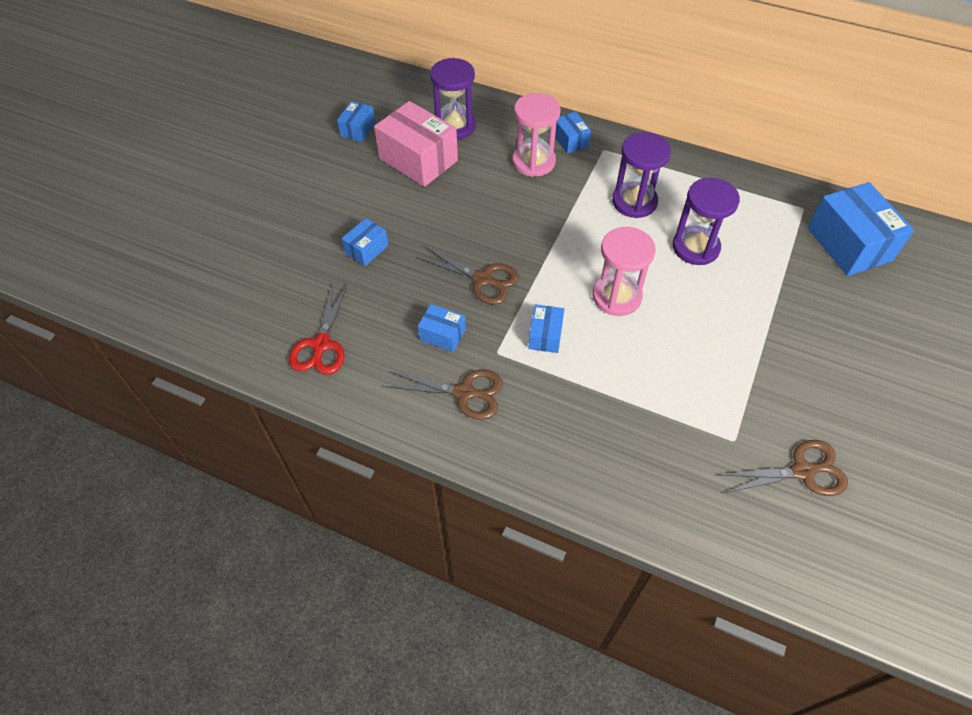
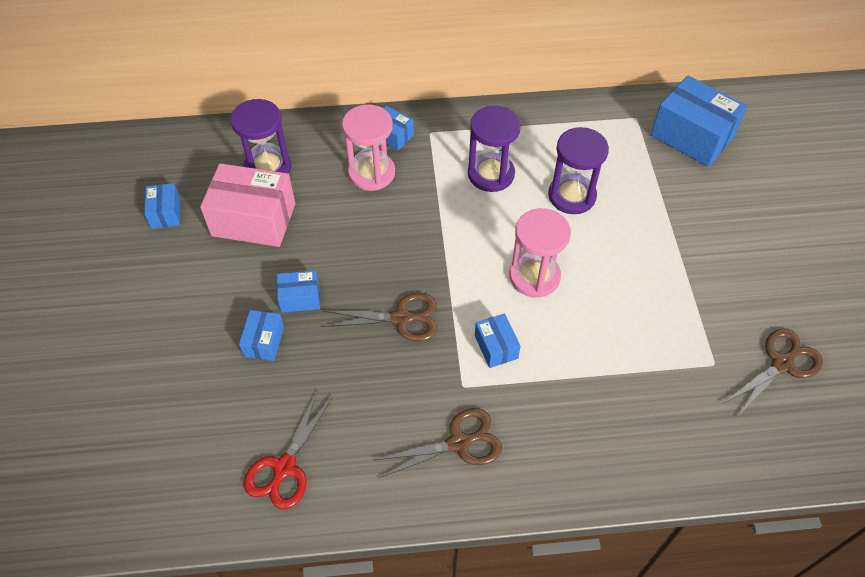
camera: 30 degrees left, 0 degrees up
(321, 344) = (285, 467): red scissors -> red scissors turned 45 degrees clockwise
(442, 335) = (400, 395): blue box -> blue box (300, 298)

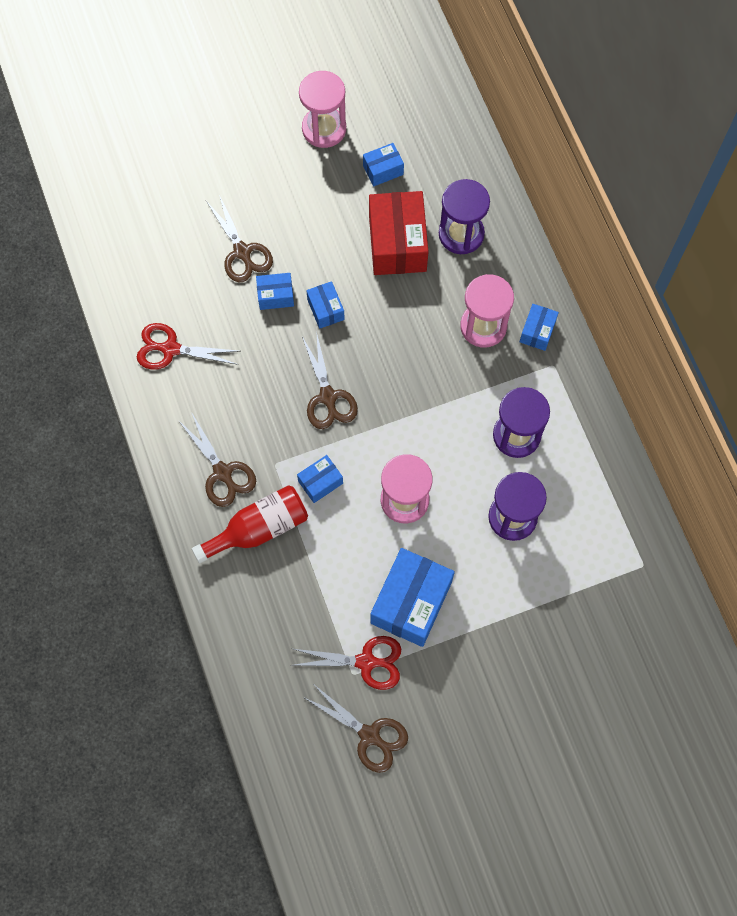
camera: 75 degrees right, 15 degrees up
(89, 253) = (324, 129): none -> pink hourglass
(195, 363) = (242, 252): none -> brown scissors
(253, 220) = (397, 243): pink box -> red box
(535, 419) = (258, 528): none -> red bottle
(692, 136) = (635, 627): blue box -> blue box (411, 602)
(702, 349) = (366, 662): none -> red scissors

